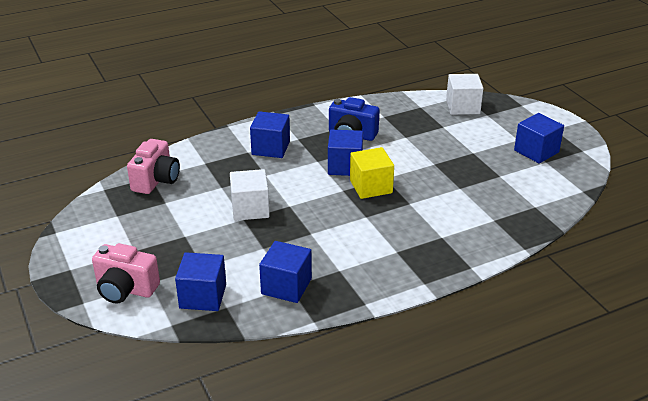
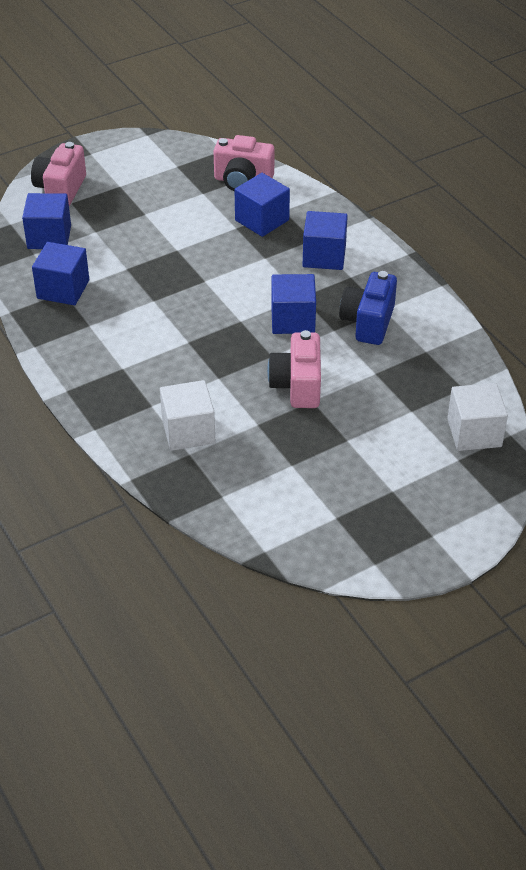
camera: 85 degrees right, 10 degrees up
(250, 209) = (195, 252): white cube -> white cube (188, 431)
(371, 186) = (250, 343): yellow cube -> none
(419, 168) = (297, 386): none -> pink camera
(536, 151) = (362, 508): blue cube -> blue cube (262, 220)

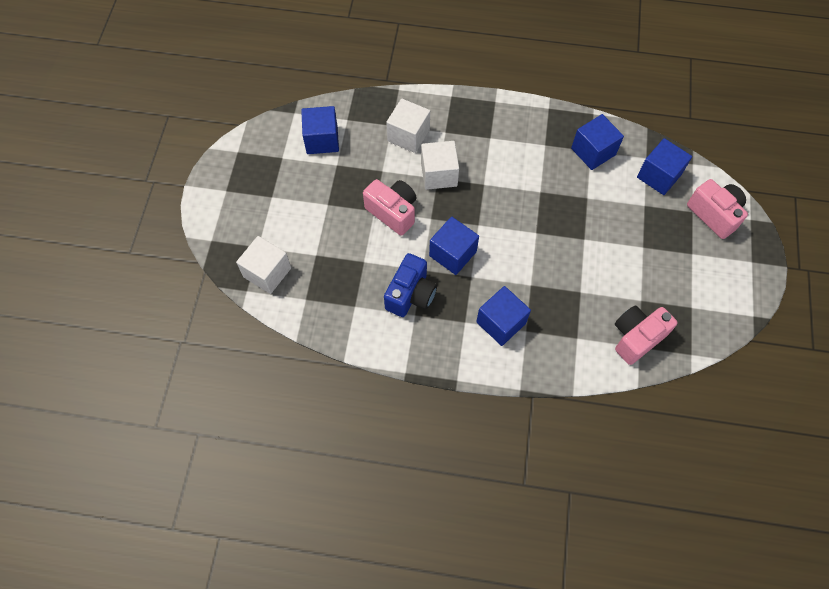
camera: 130 degrees right, 20 degrees up
(213, 379) = (439, 174): none -> white cube
(262, 220) = (575, 314): blue cube -> blue cube (322, 140)
(368, 322) = (411, 294): blue camera -> blue camera turned 60 degrees clockwise

